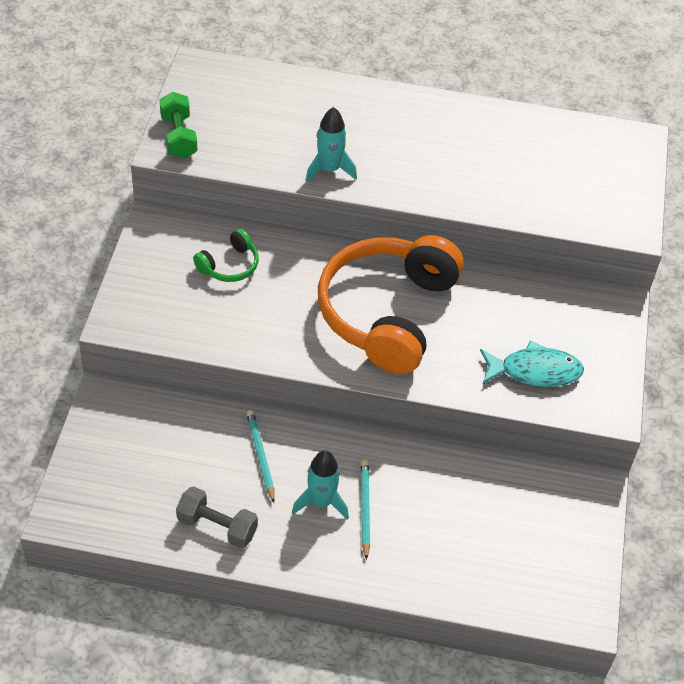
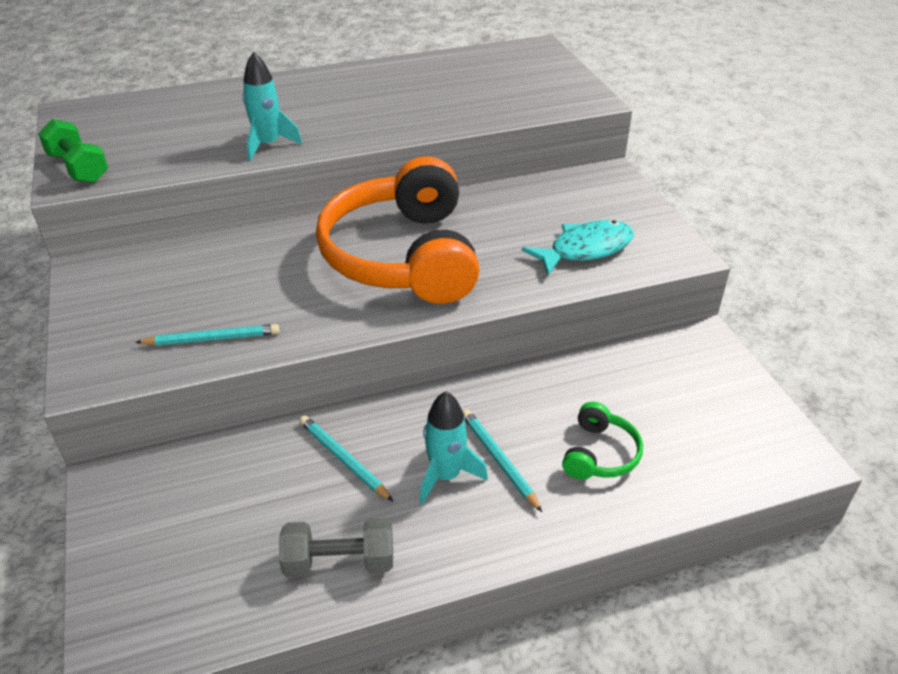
camera: 25 degrees left, 10 degrees down
(210, 327) = (212, 339): none -> turquoise pencil
(229, 265) = (201, 276): green headphones -> green headphones (600, 454)

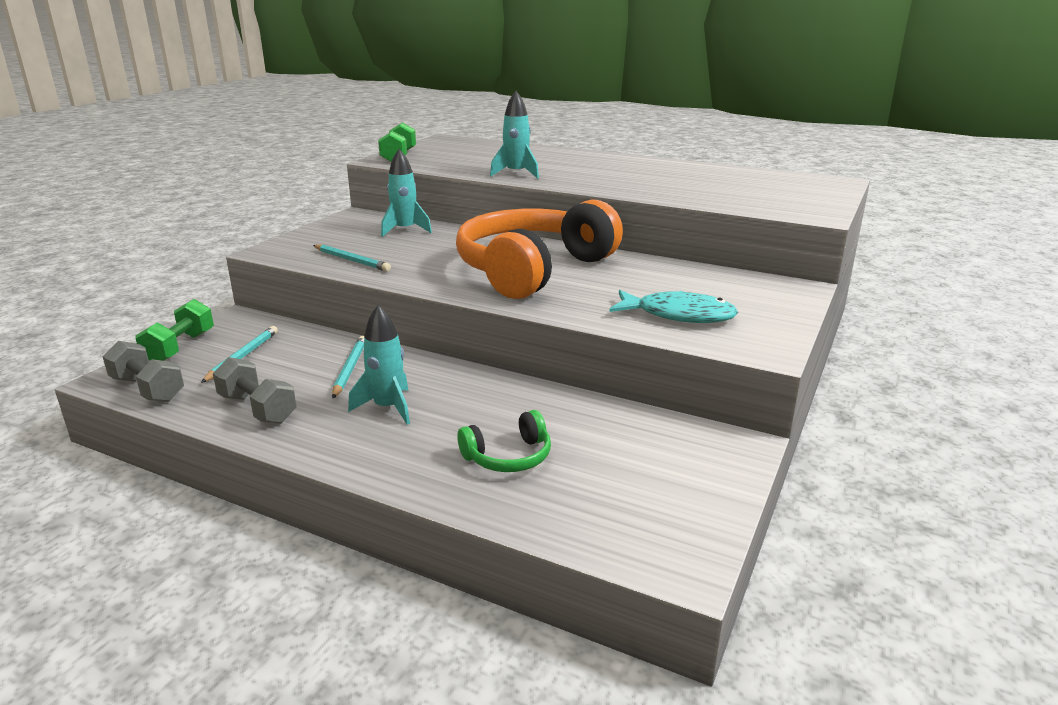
camera: 45 degrees right, 15 degrees down
(116, 559) = (180, 347): none -> green dumbbell
(184, 629) = (147, 389): none -> grey dumbbell
(188, 265) = (405, 230): none -> turquoise rocket
(499, 460) = (434, 420): turquoise pencil -> turquoise pencil (242, 356)

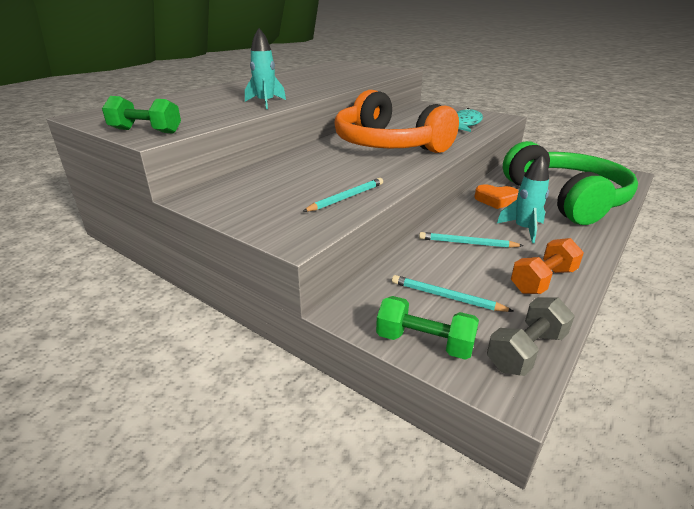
camera: 80 degrees left, 5 degrees up
(257, 409) = (543, 280): grey dumbbell -> orange dumbbell
(405, 230) = (269, 177): turquoise rocket -> none
(485, 393) = (495, 200): none -> orange heart
(508, 457) = (566, 198): green headphones -> green headphones, size x2.40

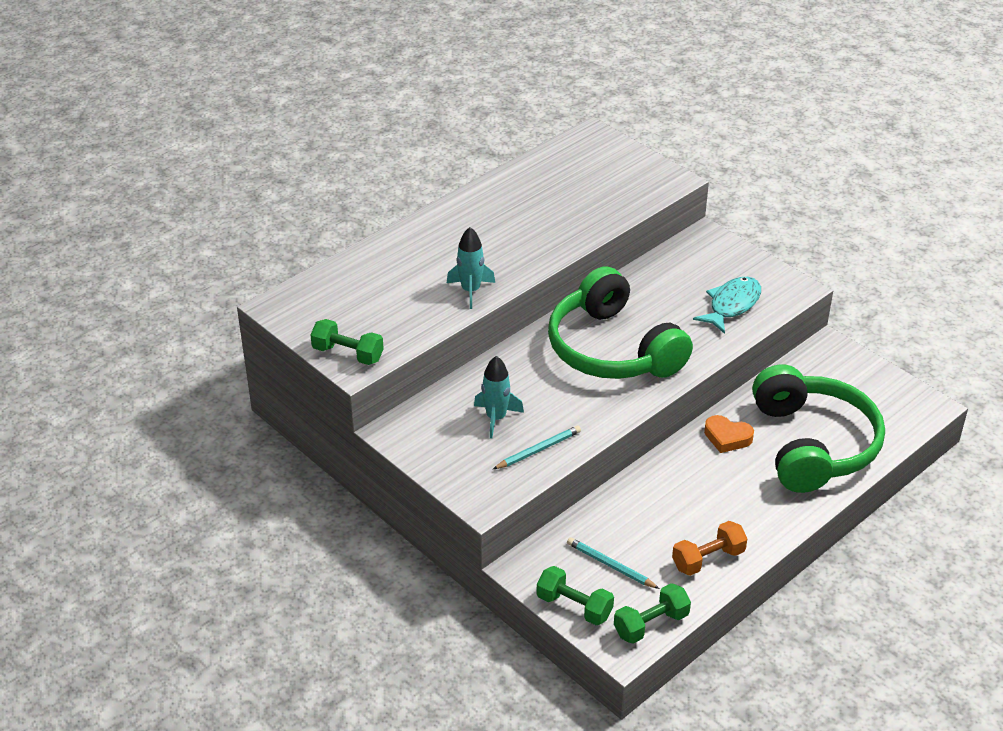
camera: 10 degrees right, 10 degrees up
(387, 145) = (612, 349): orange headphones -> green headphones
(467, 243) = (660, 502): turquoise pencil -> none
(523, 229) = (731, 490): turquoise rocket -> turquoise rocket (496, 418)
(526, 351) = (651, 624): grey dumbbell -> green dumbbell

